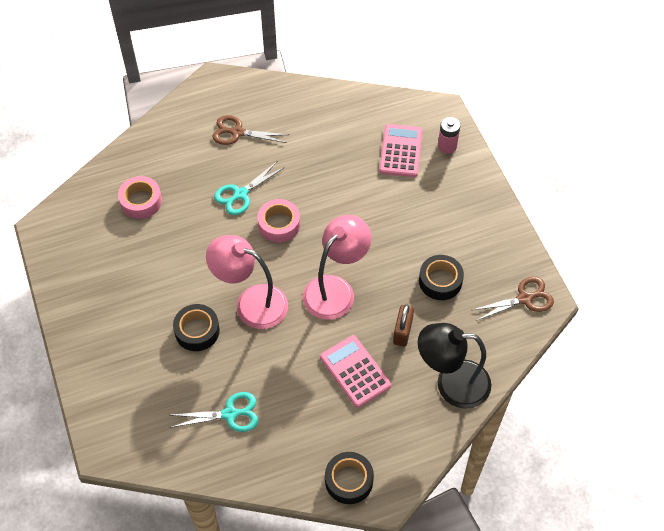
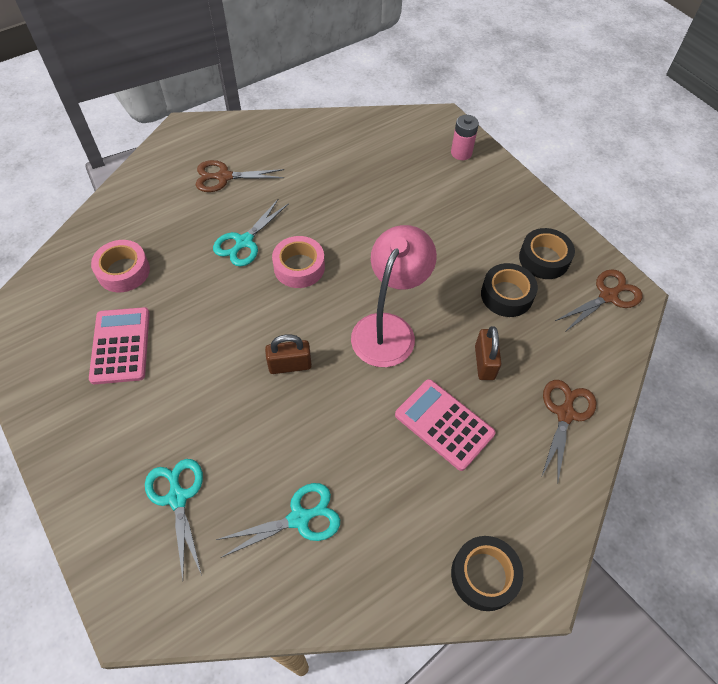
camera: 15 degrees left, 0 degrees up
(148, 381) = (177, 497): none -> turquoise scissors
(197, 331) = (229, 415): black tape -> black tape (544, 259)
(251, 303) = (290, 365): pink lamp -> brown padlock
(401, 151) = (413, 166): pink calculator -> pink calculator (121, 345)
(451, 383) = (565, 413): black lamp -> brown scissors

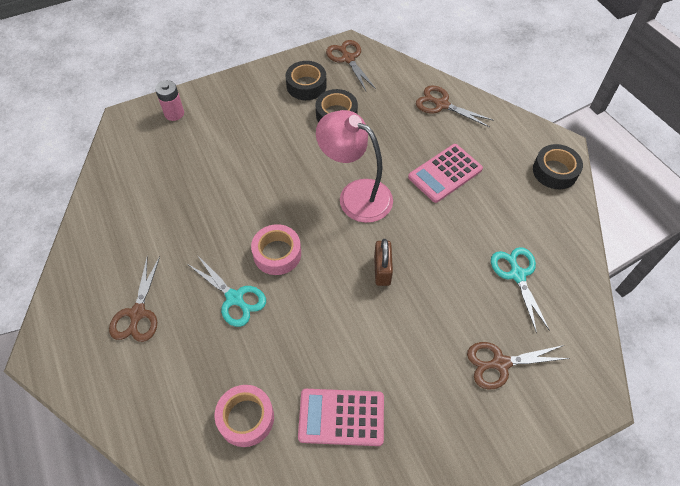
camera: 80 degrees left, 0 degrees up
(177, 497) = (500, 363): turquoise scissors -> brown scissors
(484, 362) = (395, 140): brown padlock -> none

